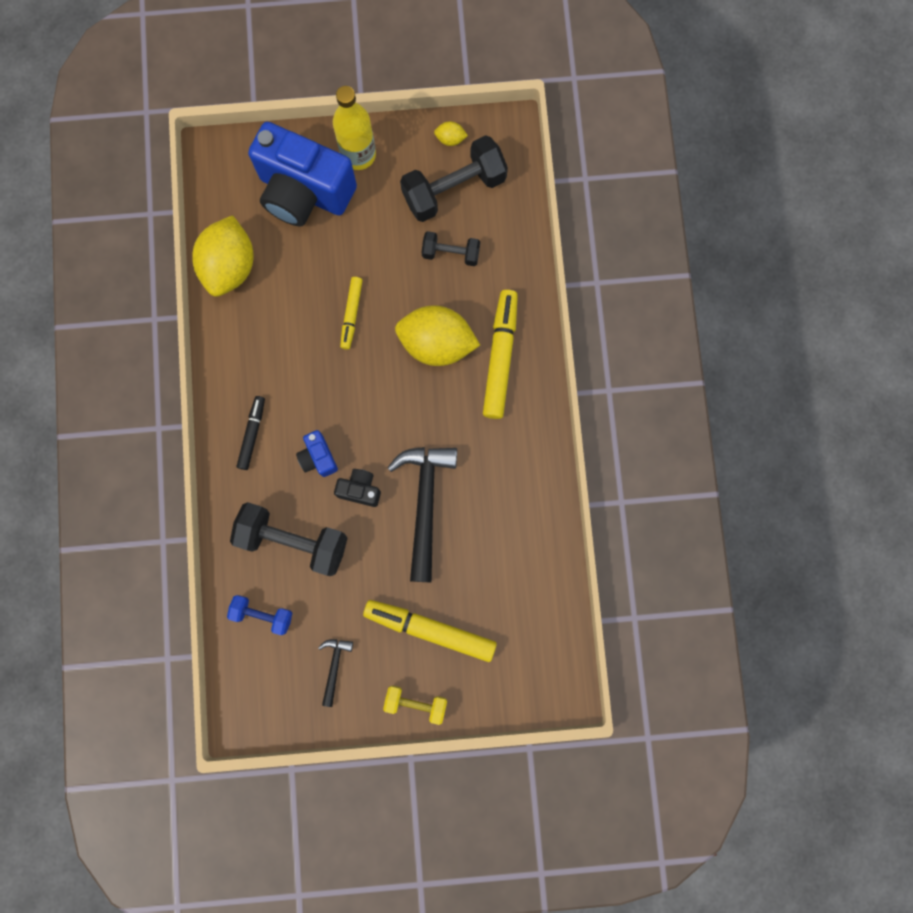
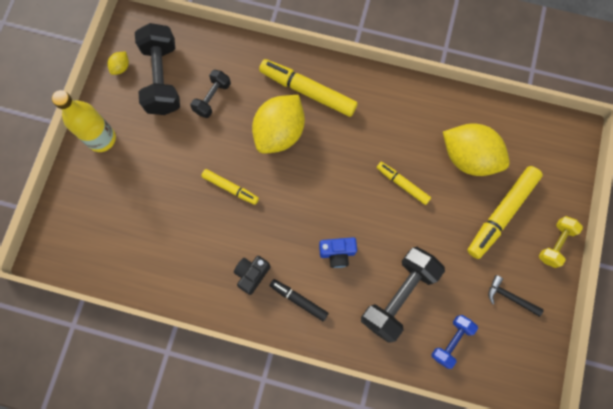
camera: 70 degrees left, 5 degrees down
(230, 266) = (150, 271): yellow lemon -> yellow lemon (469, 157)
(304, 192) = (113, 191): blue camera -> none
(360, 490) = (374, 229): black camera -> black camera (252, 274)
(425, 504) = (402, 184): black hammer -> yellow marker

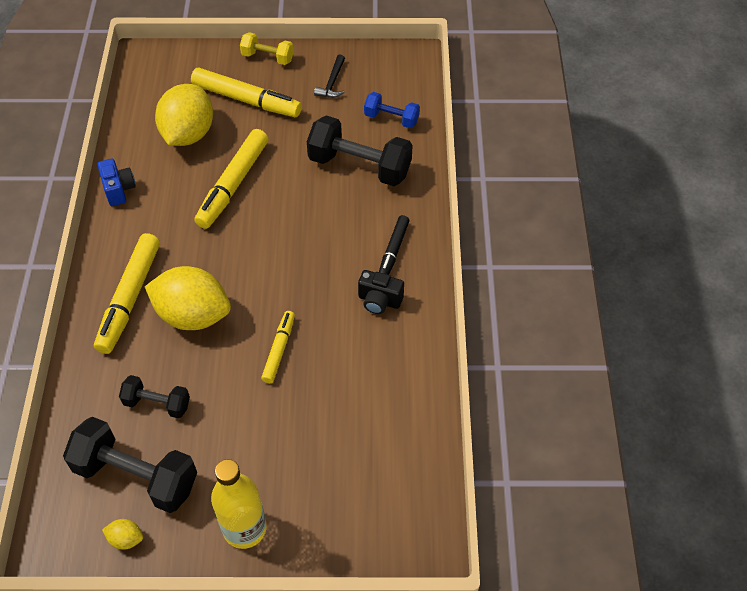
camera: 105 degrees left, 20 degrees down
(162, 78) = (136, 476): black dumbbell -> black dumbbell turned 45 degrees clockwise
(337, 253) = (329, 226): blue camera -> blue camera (119, 190)
(402, 184) = (233, 184): yellow marker -> yellow marker, size x1.75

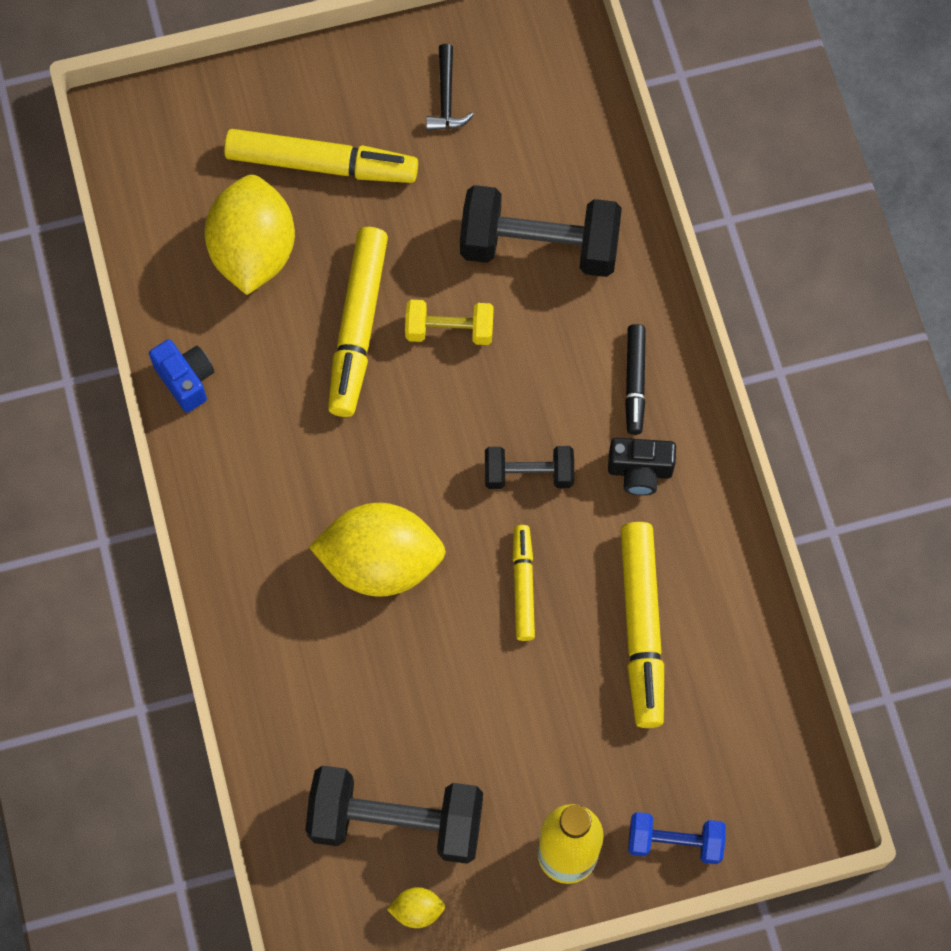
camera: 15 degrees left, 15 degrees up
(130, 298) = (278, 559): yellow marker -> yellow marker (641, 627)
(157, 403) = (383, 711): black dumbbell -> black dumbbell (528, 474)
(267, 57) = (325, 72): yellow dumbbell -> yellow dumbbell (449, 330)
(391, 118) = (561, 145): blue dumbbell -> blue dumbbell (674, 842)

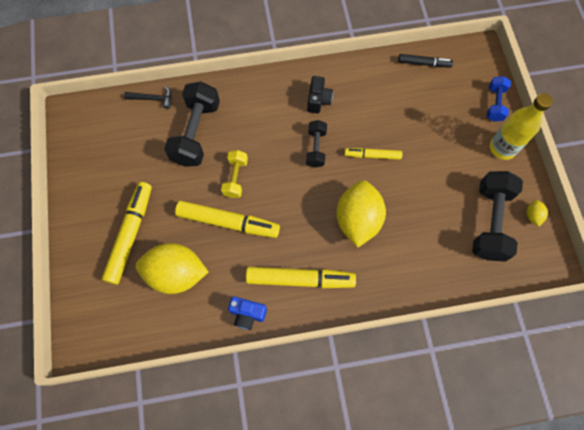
camera: 85 degrees left, 0 degrees up
(186, 380) = (247, 314): blue camera -> blue camera turned 135 degrees counterclockwise
(446, 98) = (104, 169): black hammer -> black hammer (152, 99)
(635, 382) = (273, 98): black marker -> black marker (424, 63)
(641, 627) = (395, 107): yellow marker -> yellow marker (300, 279)

